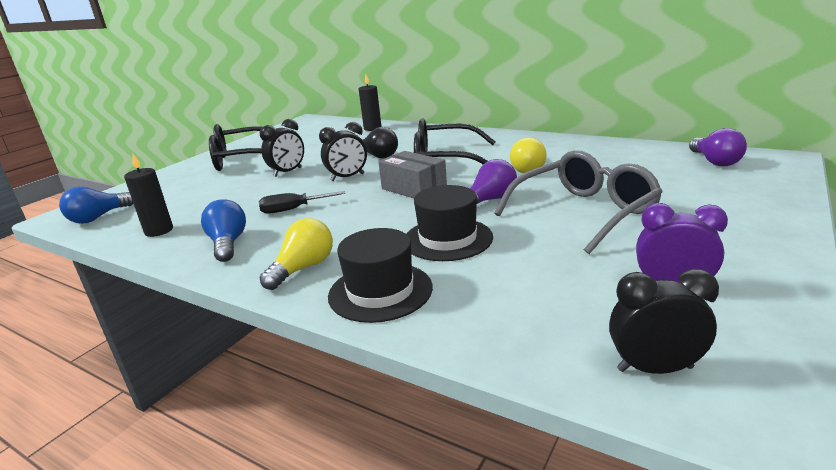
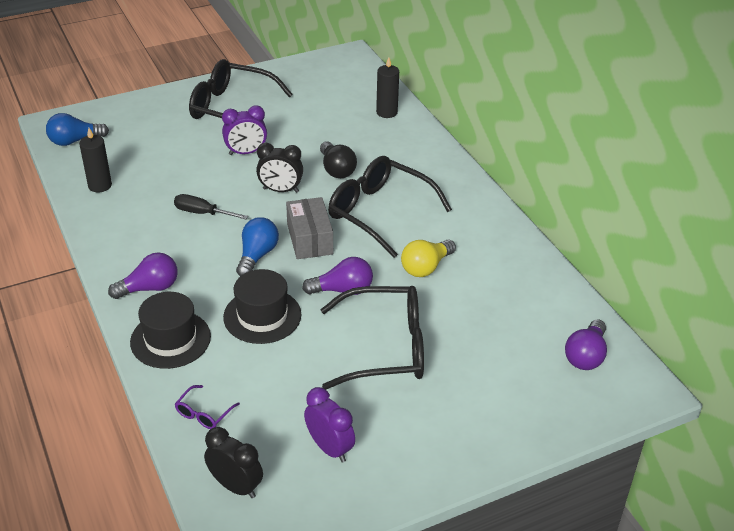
camera: 30 degrees right, 15 degrees up
(228, 244) = (129, 231): blue light bulb -> blue light bulb (257, 255)
(287, 172) = (246, 152): black clock -> purple clock
(303, 268) = (150, 288): yellow light bulb -> purple light bulb
(509, 328) = (203, 414): none -> purple glasses
(584, 212) = (386, 348): grey glasses -> black glasses

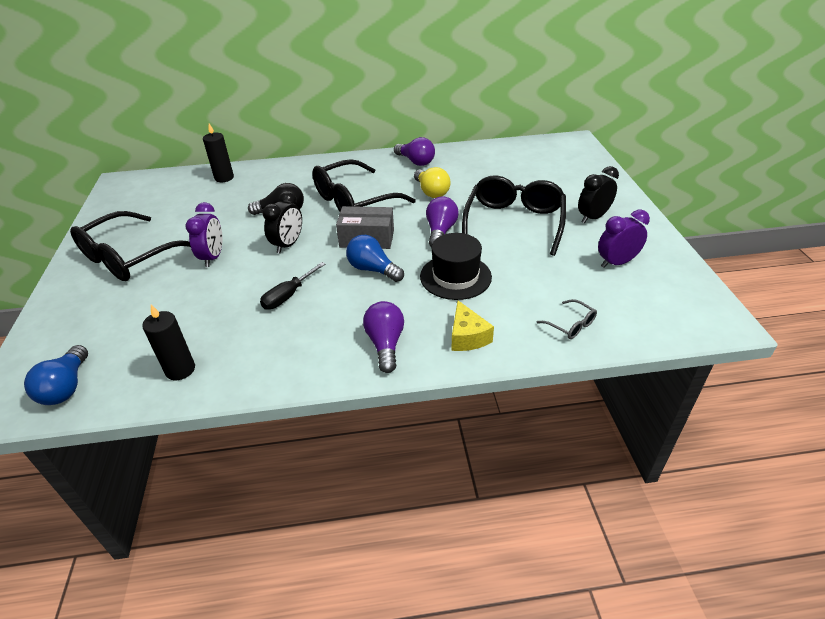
camera: 70 degrees left, 0 degrees up
(170, 339) = (467, 336): black hat -> yellow cheese
(203, 414) = (571, 325): purple glasses -> grey glasses
(236, 486) = (657, 316): black clock -> black clock (593, 217)
(586, 356) = (542, 153): purple light bulb -> purple light bulb (416, 162)

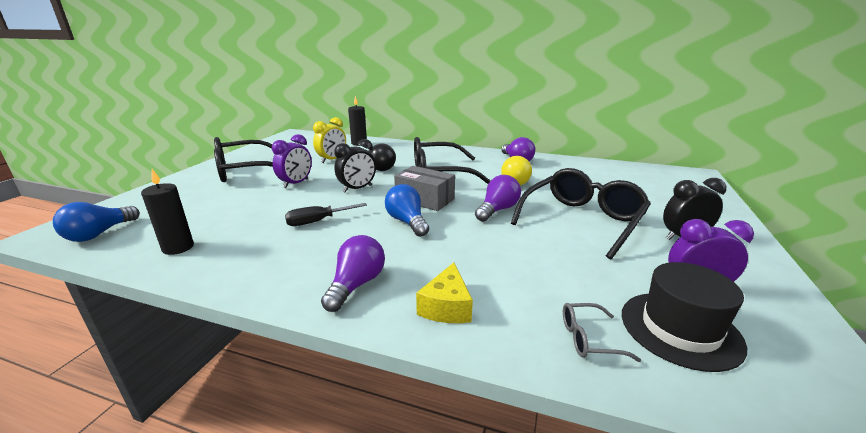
camera: 25 degrees right, 15 degrees down
(218, 212) = (332, 160): none -> yellow clock
(455, 277) = (481, 248): black hat -> black hat (680, 329)
(571, 325) = (588, 338): grey glasses -> grey glasses turned 105 degrees clockwise

